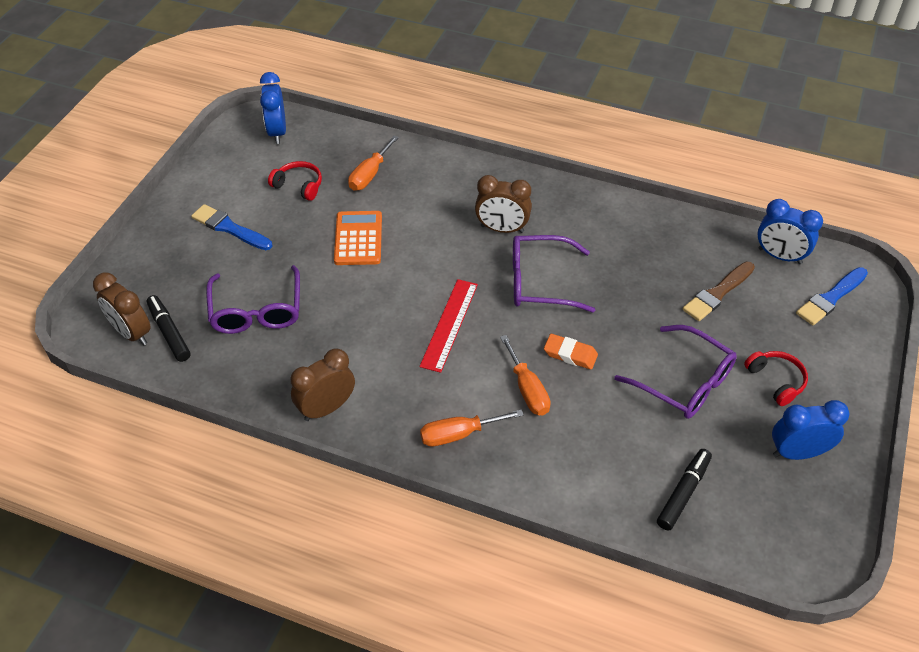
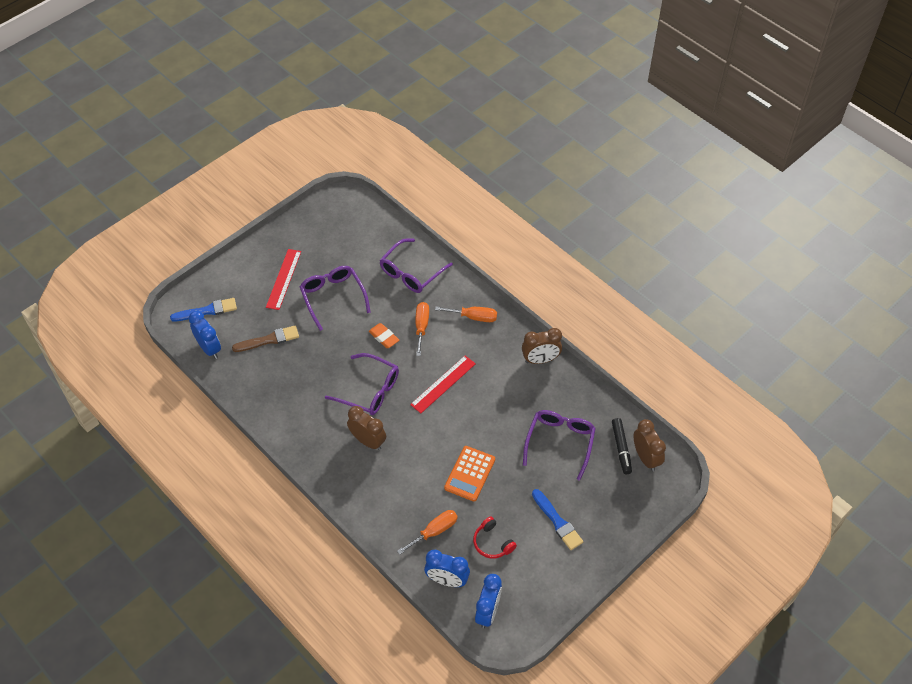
camera: 155 degrees left, 5 degrees up
(599, 469) = (411, 272): none -> purple glasses
(683, 493) = (378, 247): black marker -> none
(776, 381) = (283, 279): red headphones -> red ruler
(797, 452) = (306, 242): blue clock -> blue clock (447, 580)

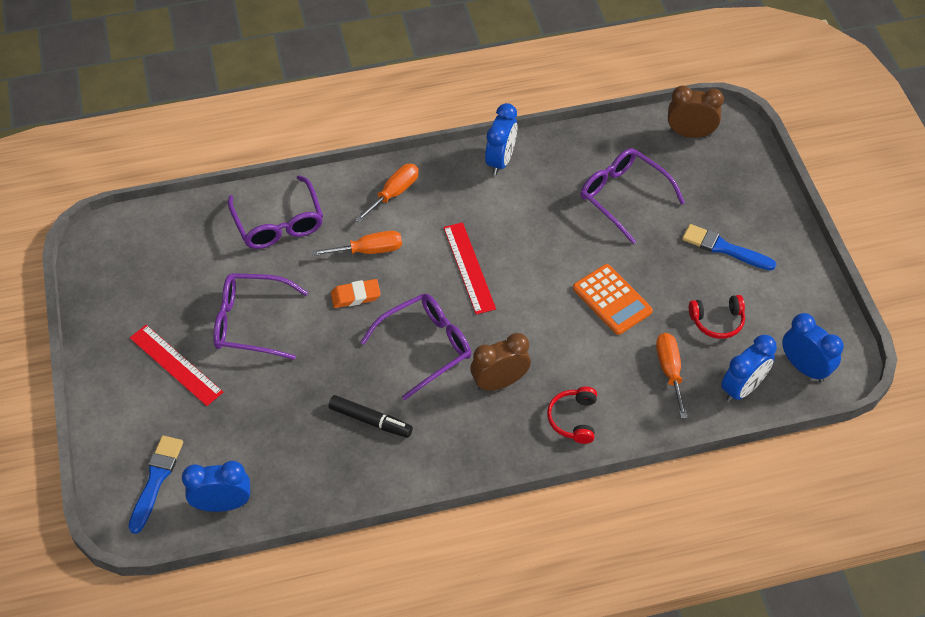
camera: 60 degrees left, 0 degrees up
(269, 340) = (263, 425): brown brush -> none
(365, 493) = (574, 419): none -> red headphones
(421, 327) = (369, 250): orange screwdriver -> orange screwdriver turned 135 degrees clockwise
(540, 360) = (500, 161): brown clock -> blue clock
(557, 522) = (724, 248): blue brush -> blue brush turned 150 degrees counterclockwise
(621, 448) = (665, 148): black marker -> black marker (370, 420)

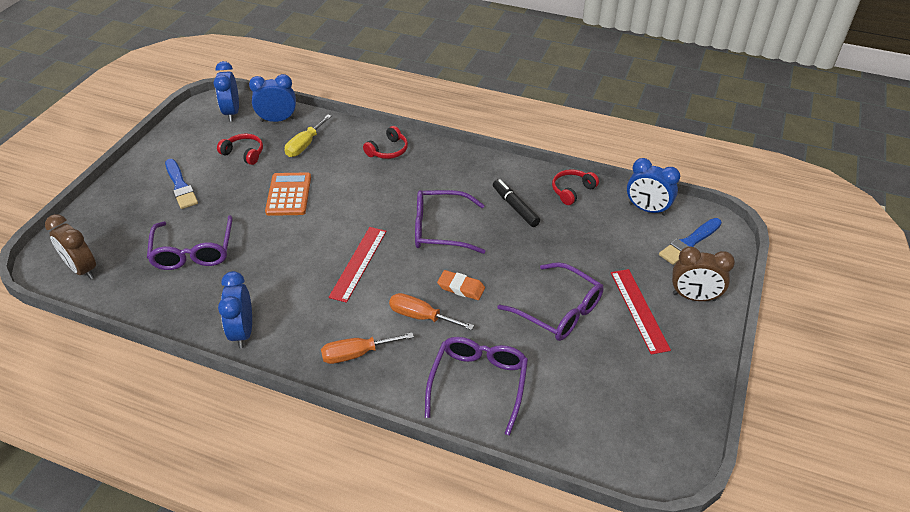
camera: 145 degrees left, 10 degrees down
(322, 482) = (572, 191): none -> red headphones
(499, 382) = (412, 187): brown clock -> brown clock (694, 297)
(500, 161) = (243, 332): blue clock -> blue clock turned 60 degrees counterclockwise
(669, 371) = (305, 145): orange screwdriver -> yellow screwdriver

